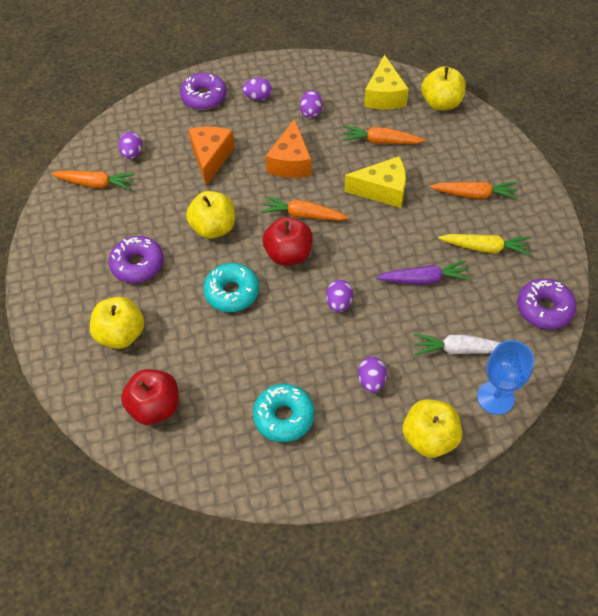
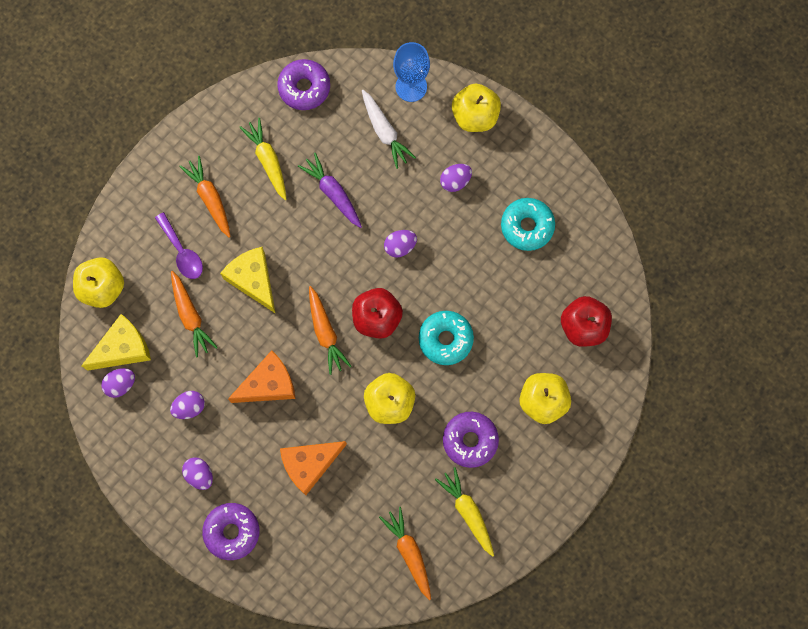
camera: 125 degrees left, 20 degrees up
(88, 234) = (468, 512): none -> yellow carrot
(132, 154) = (351, 546): purple egg -> purple egg (121, 384)
(438, 158) = (182, 252): none -> purple spoon

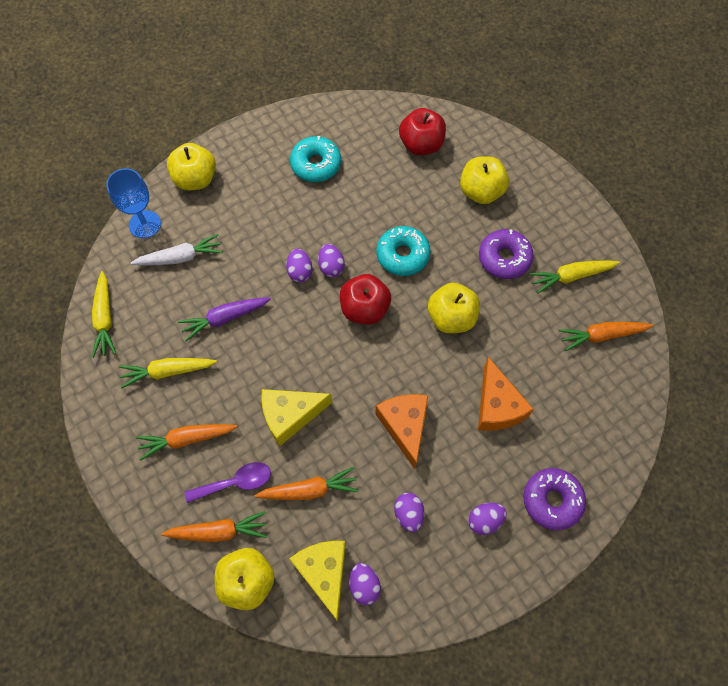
camera: 75 degrees left, 10 degrees down
(304, 88) = (105, 319): purple donut -> yellow carrot
(325, 332) = (366, 359): orange carrot -> orange carrot (218, 531)
(455, 181) = (252, 210): purple egg -> purple egg (331, 267)

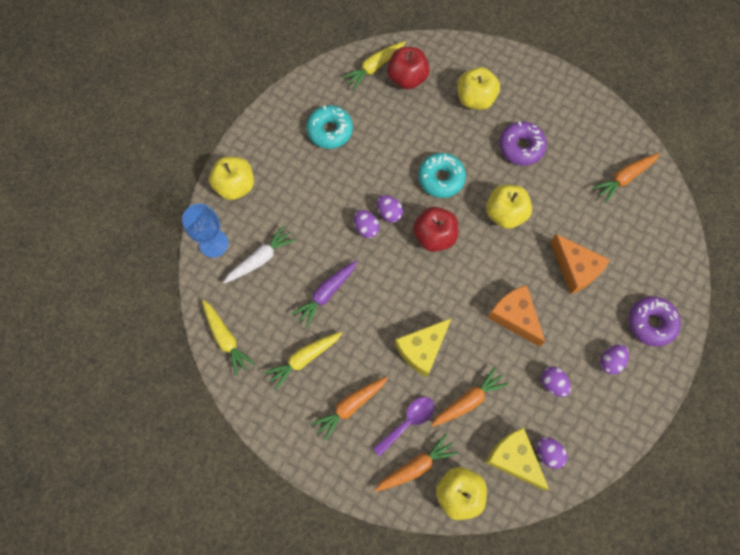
camera: 25 degrees left, 5 degrees up
(571, 276) = (579, 140): yellow carrot -> yellow carrot (374, 67)

